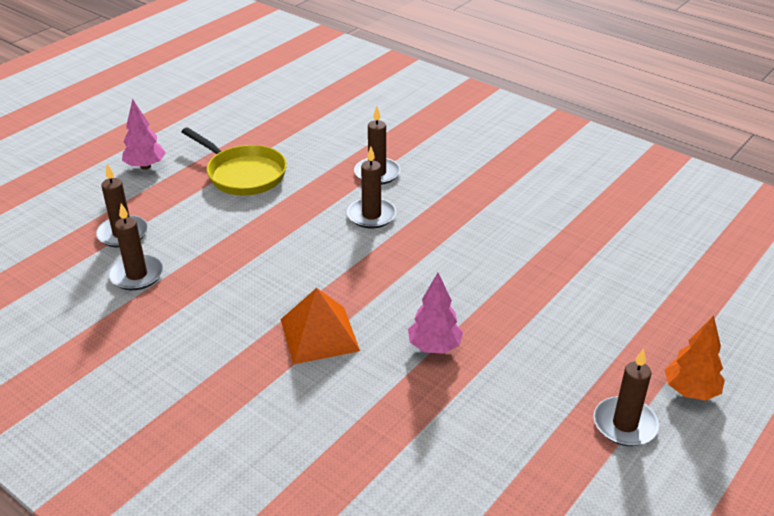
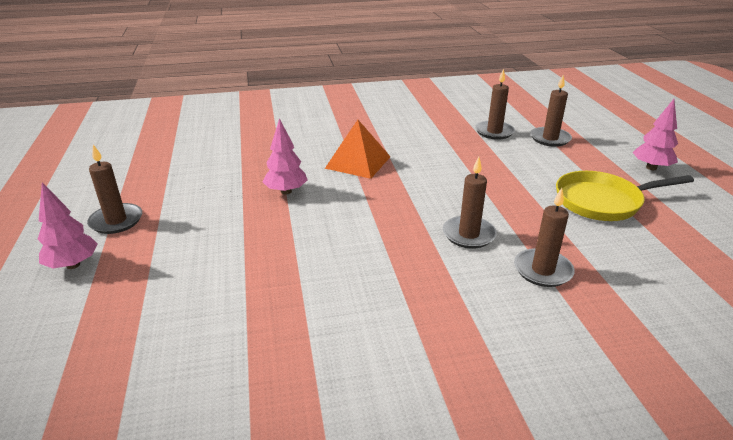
camera: 130 degrees right, 5 degrees down
(690, 391) = (73, 265): orange tree -> pink tree

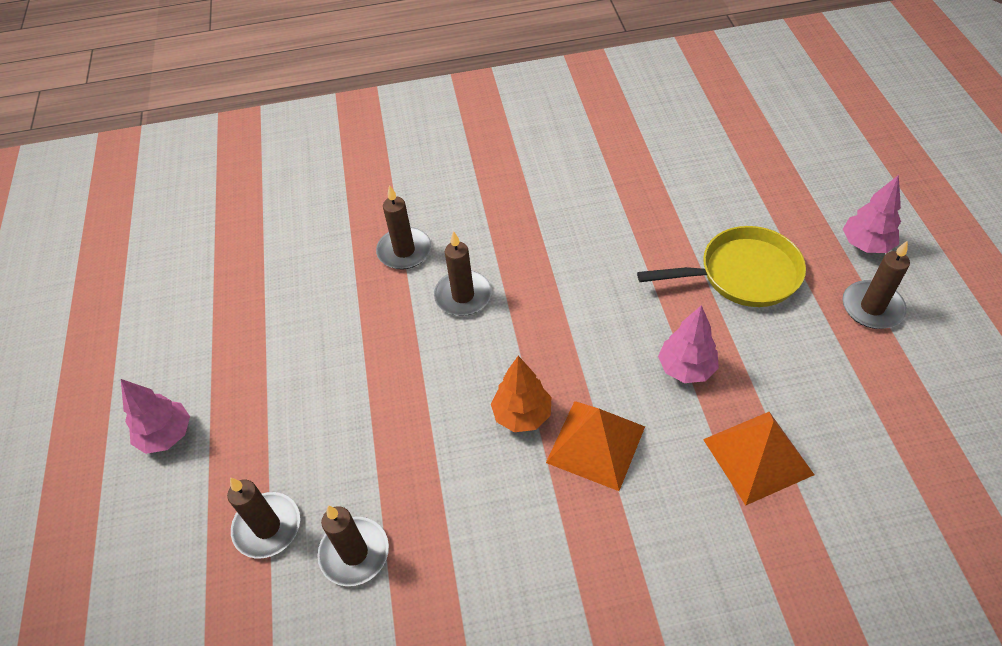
camera: 175 degrees left, 20 degrees up
(258, 157) = (757, 456): none -> orange pyramid
(407, 173) = (522, 415): none -> orange tree
(602, 201) = (284, 356): yellow pan -> yellow pan (742, 274)

